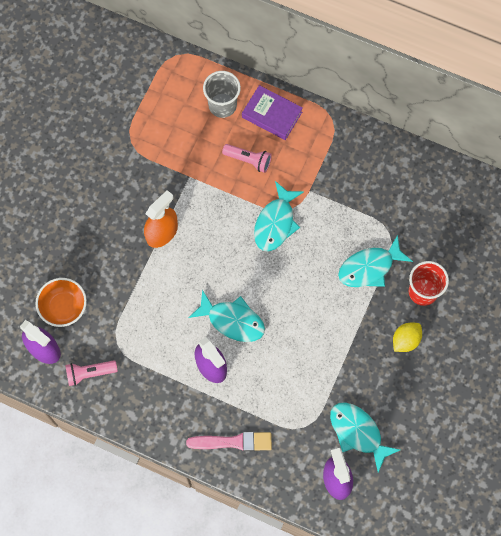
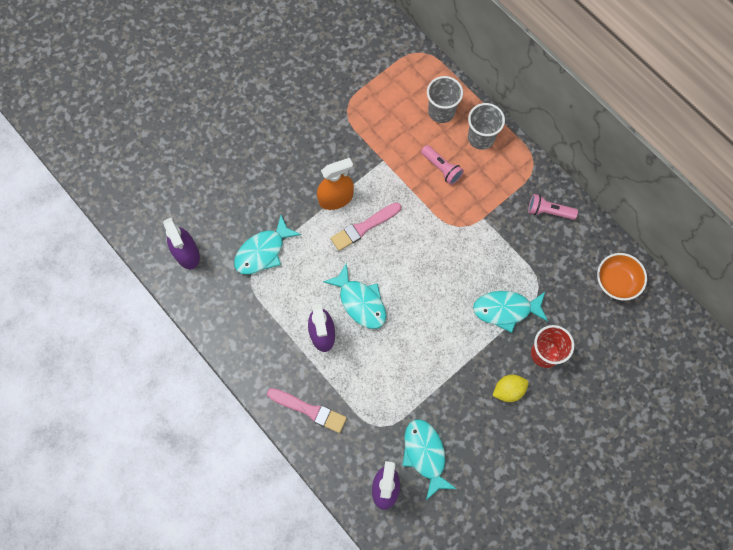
camera: 25 degrees right, 0 degrees up
(63, 307) = (221, 225): orange bowl -> orange bowl (616, 282)
(90, 373) = (215, 292): pink flashlight -> pink flashlight (549, 211)
(202, 248) = (364, 227): none -> pink brush
(272, 115) = (481, 138): purple book -> grey cup
(276, 223) = (440, 233): turquoise fish -> turquoise fish (263, 251)

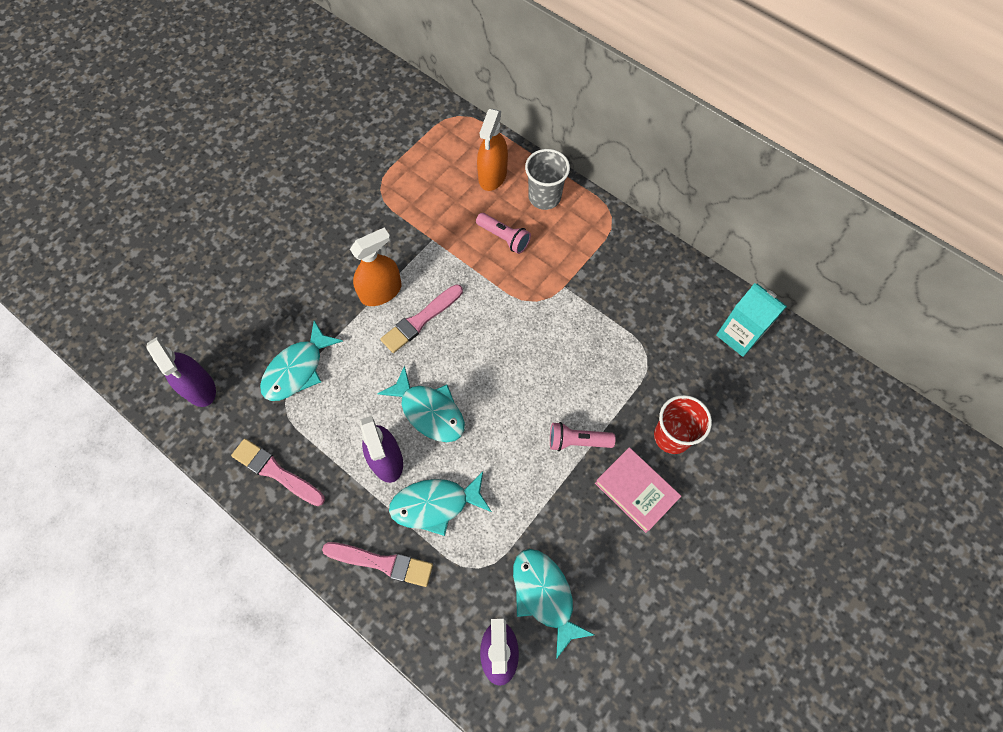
camera: 10 degrees left, 5 degrees down
(239, 329) = (276, 472): none -> pink brush
(441, 111) = (492, 175): grey cup -> orange spray bottle
(506, 310) = (613, 390): turquoise fish -> turquoise fish (435, 504)
(508, 390) = (636, 491): yellow lemon -> pink book
(549, 211) = (641, 267): pink flashlight -> pink flashlight (577, 441)
(616, 282) = (739, 335): orange bowl -> turquoise carton

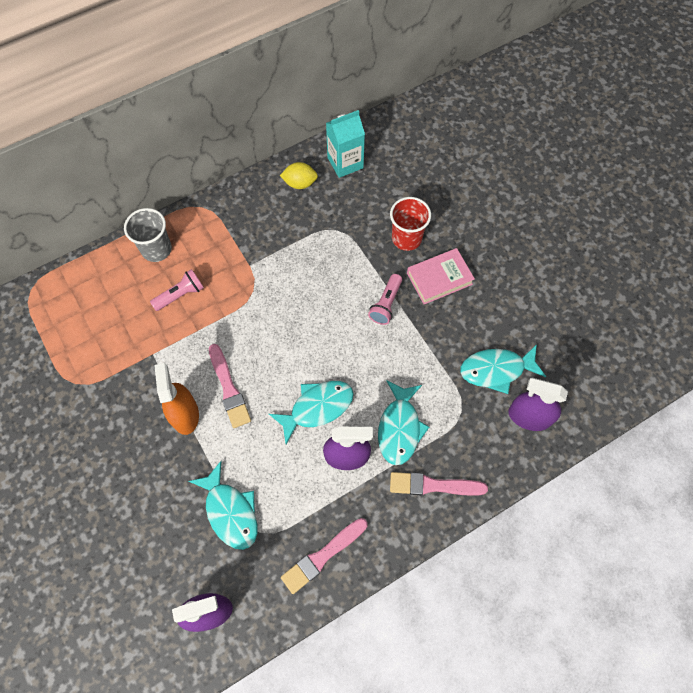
camera: 70 degrees left, 0 degrees up
(382, 563) = (433, 485): pink brush -> pink brush turned 120 degrees counterclockwise
(492, 175) = (112, 282): orange spray bottle -> none
(687, 298) = (300, 183): none -> yellow lemon

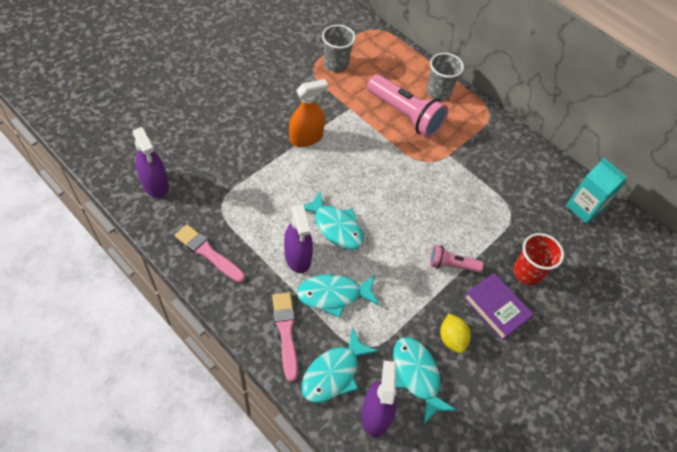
camera: 70 degrees right, 10 degrees down
(76, 354) = (336, 64): none -> grey cup
(180, 295) = (405, 115): pink flashlight -> pink flashlight, size x1.91
(229, 388) = (335, 162): pink brush -> none
(230, 511) = (234, 182): turquoise fish -> turquoise fish (334, 373)
(300, 183) = (544, 176): yellow lemon -> yellow lemon (452, 338)
(439, 278) = (496, 308): pink book -> purple book

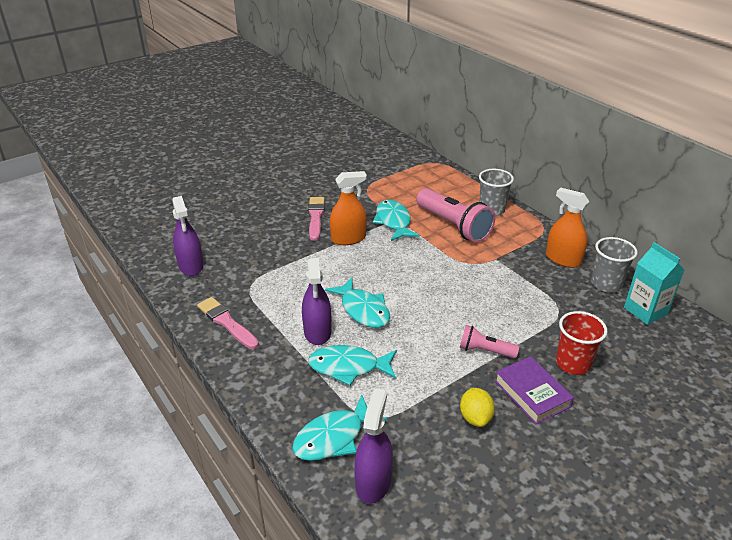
camera: 15 degrees right, 20 degrees down
(286, 332) = (289, 395): pink brush -> pink brush (316, 217)
(336, 64) = (390, 186): grey cup -> grey cup (606, 284)
(416, 375) = (428, 449): turquoise fish -> turquoise fish (393, 222)
(509, 151) = (563, 259): none -> orange spray bottle

